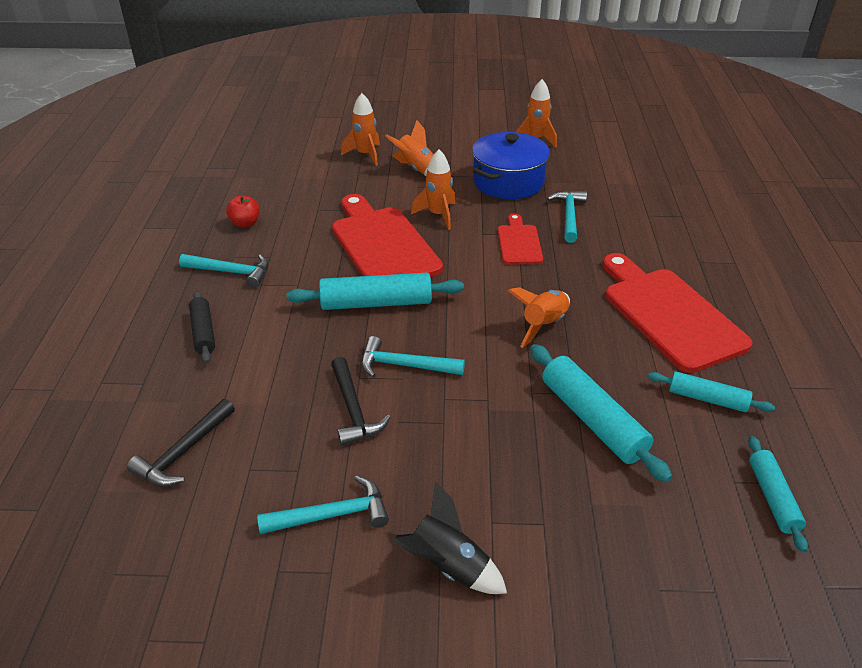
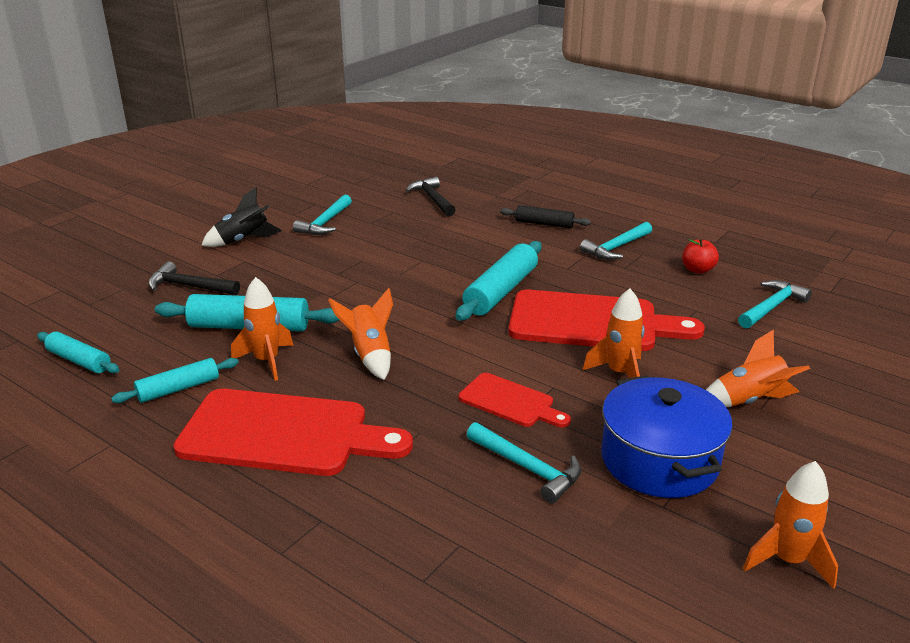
camera: 125 degrees right, 10 degrees down
(353, 409) = (394, 249): black hammer -> black hammer (189, 286)
(365, 155) = (820, 377): orange rocket -> orange rocket (266, 361)
(405, 365) = (410, 278): turquoise hammer -> turquoise hammer (771, 307)

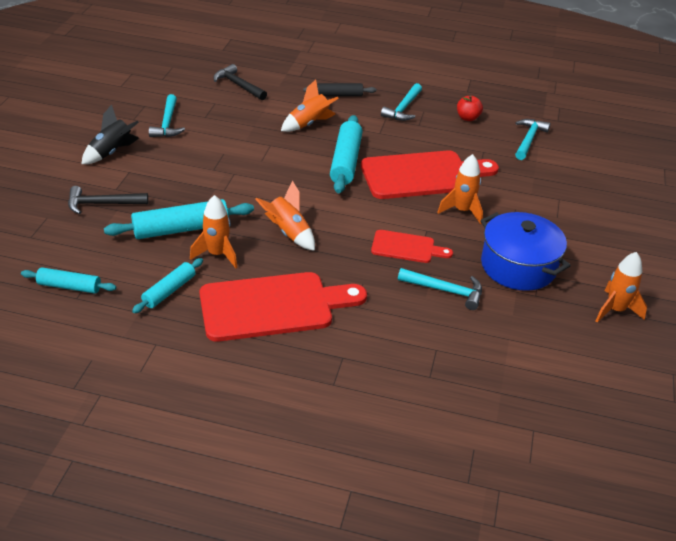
camera: 25 degrees left, 10 degrees up
(749, 401) = (548, 213): orange rocket -> orange rocket (309, 124)

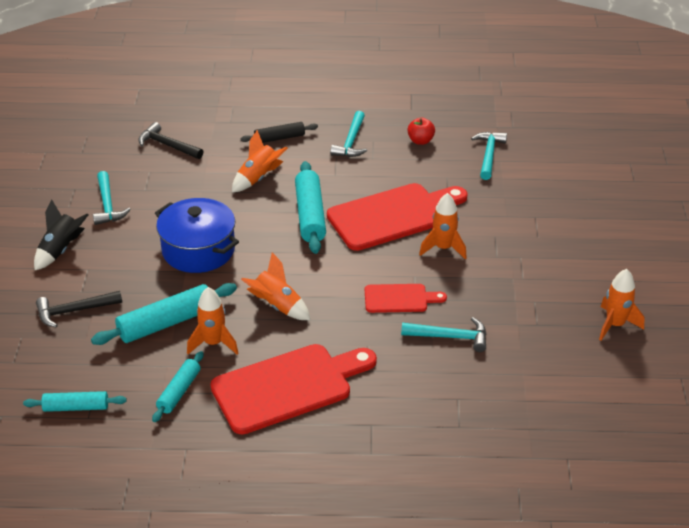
camera: 10 degrees left, 0 degrees up
(518, 266) = (513, 297): blue pot -> blue pot (198, 250)

